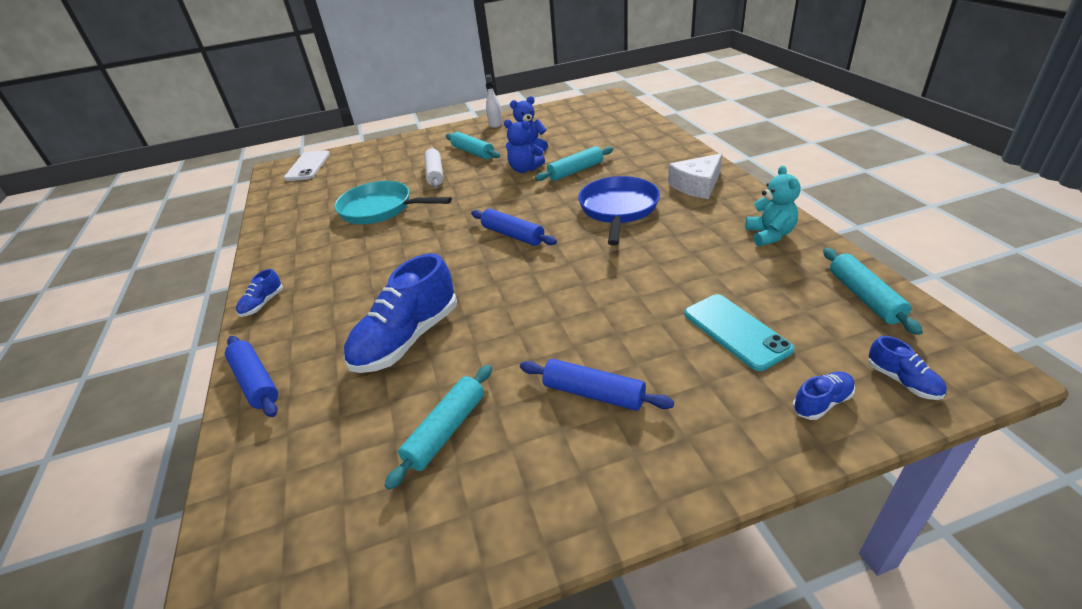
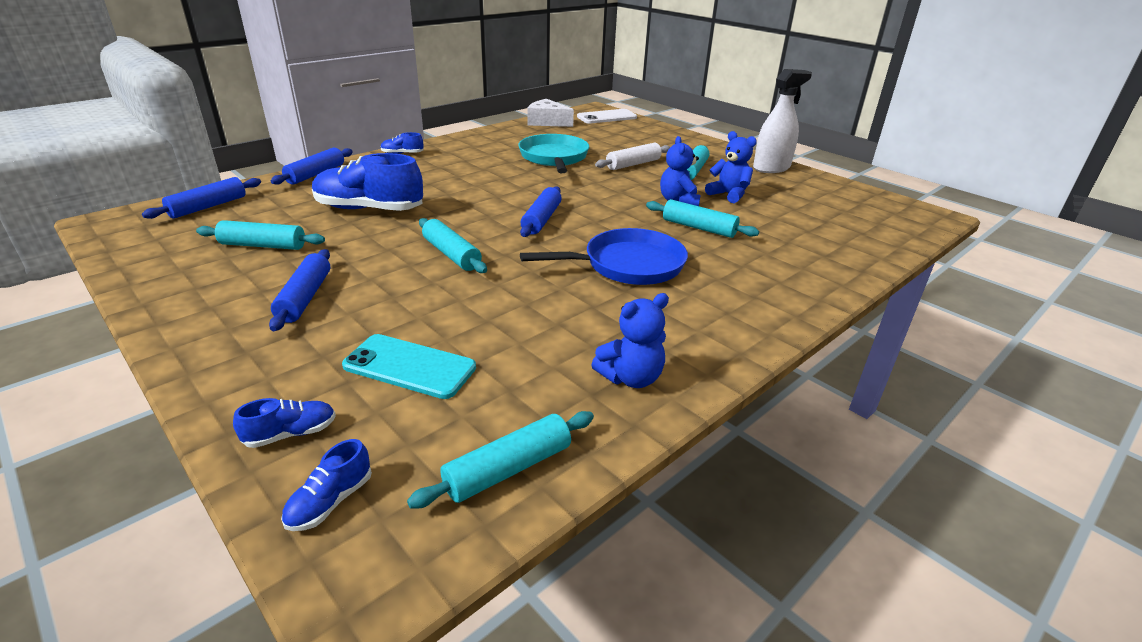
camera: 60 degrees right, 5 degrees down
(273, 497) = (208, 207): none -> blue rolling pin
(495, 124) = (771, 168): white spray bottle -> white spray bottle, size x1.64
(551, 292) = (451, 254): none -> turquoise rolling pin
(697, 185) = (728, 309): white cheese -> white cheese (547, 122)
(736, 331) = (409, 367): turquoise phone -> turquoise phone turned 75 degrees clockwise
(769, 235) = (631, 378): turquoise teddy bear -> blue teddy bear
(822, 403) = (291, 434): blue shoe -> blue shoe turned 60 degrees counterclockwise

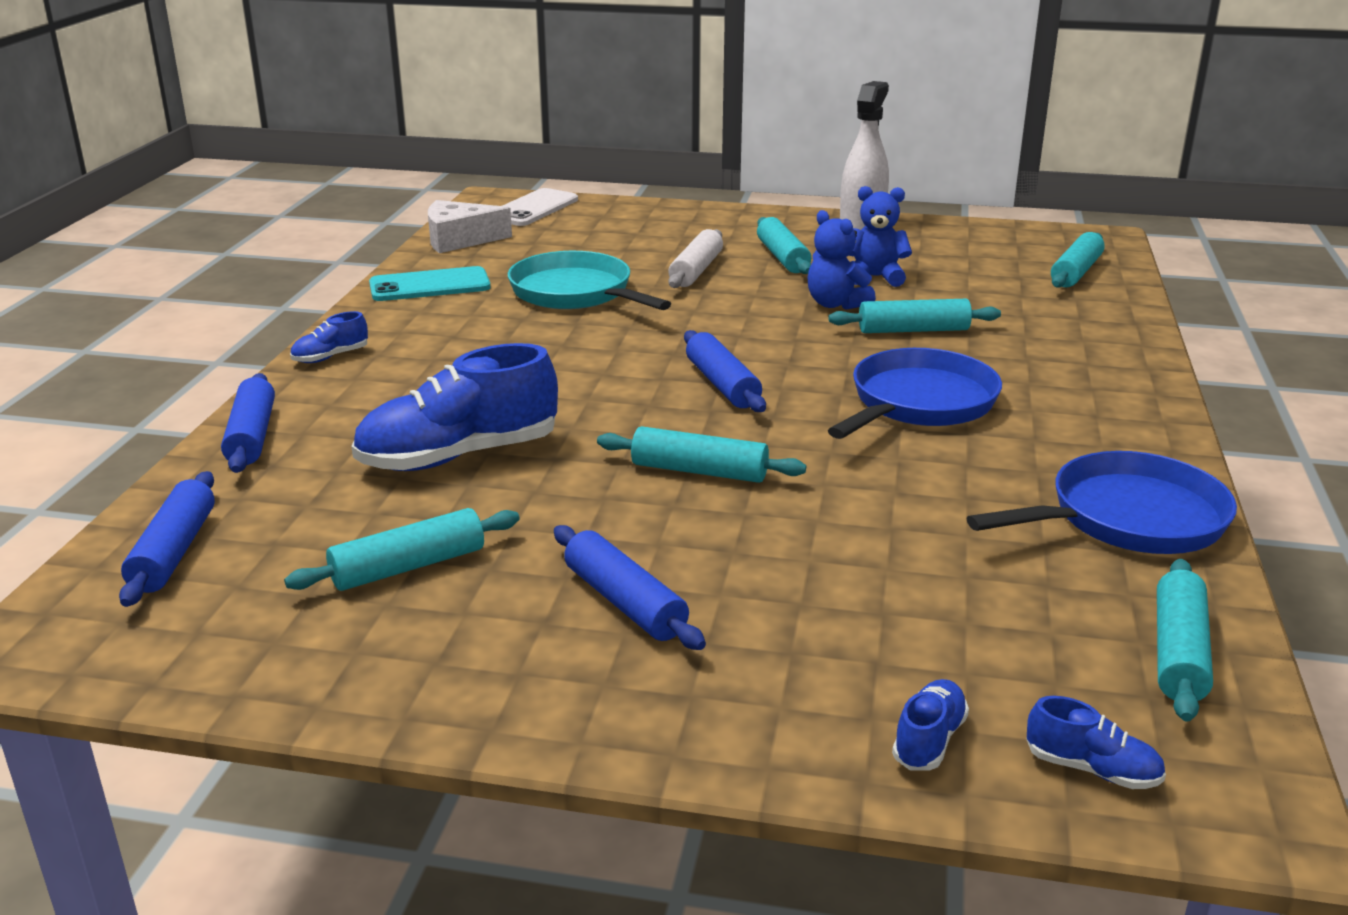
camera: 35 degrees left, 5 degrees down
(330, 502) = (1091, 769): blue shoe -> blue shoe turned 60 degrees counterclockwise
(409, 367) = (909, 614): turquoise phone -> turquoise phone (430, 286)
(631, 378) = (1127, 519): blue teddy bear -> blue pan
(873, 230) = (1076, 272): none -> turquoise rolling pin

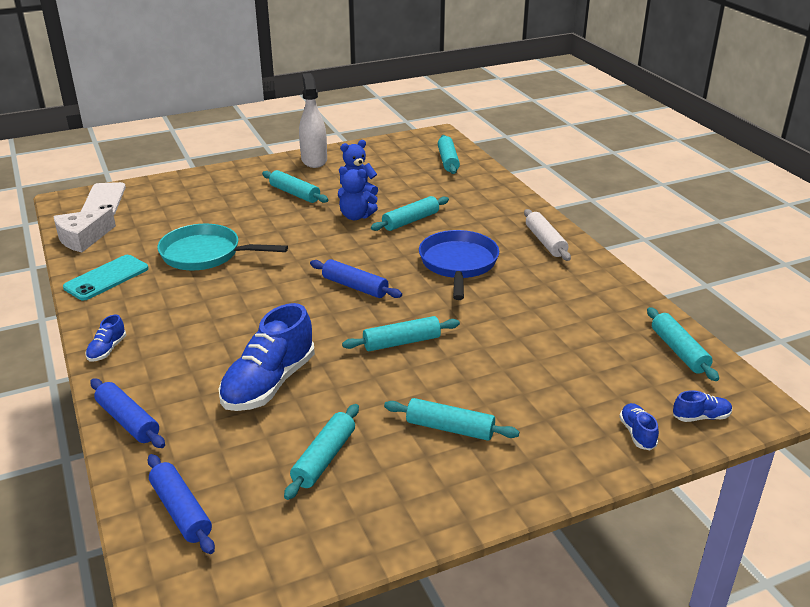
camera: 35 degrees left, 5 degrees up
(625, 602) = (450, 428): blue rolling pin -> turquoise rolling pin
(696, 271) = (257, 217): white rolling pin -> white rolling pin (545, 242)
(1127, 519) = (601, 294): blue pan -> none

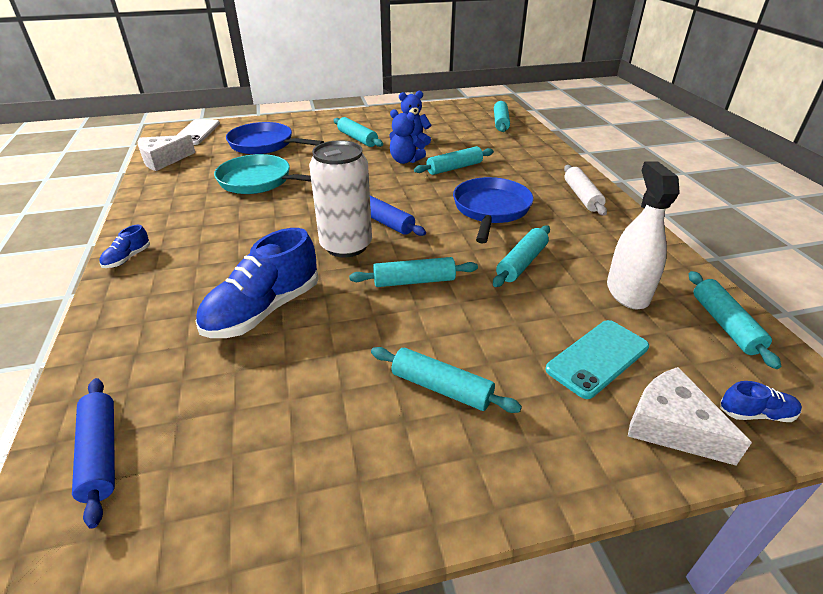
camera: 10 degrees right, 5 degrees up
(107, 278) = (164, 194): turquoise phone -> turquoise phone (598, 358)
(128, 421) = (105, 334): blue rolling pin -> none
(192, 209) = (265, 145): none -> blue pan
(314, 160) = (383, 115): white spray bottle -> white spray bottle (627, 292)
(324, 458) = (287, 407): turquoise rolling pin -> turquoise rolling pin (521, 263)
(325, 315) = (346, 246): none -> white can
(637, 433) = (671, 426): blue shoe -> white cheese

